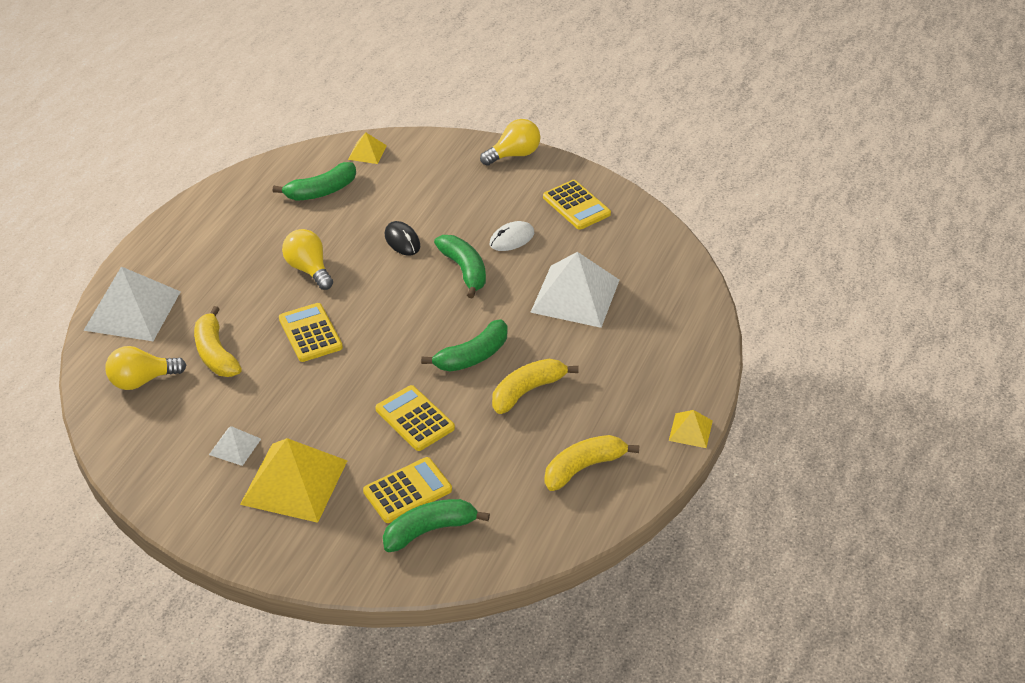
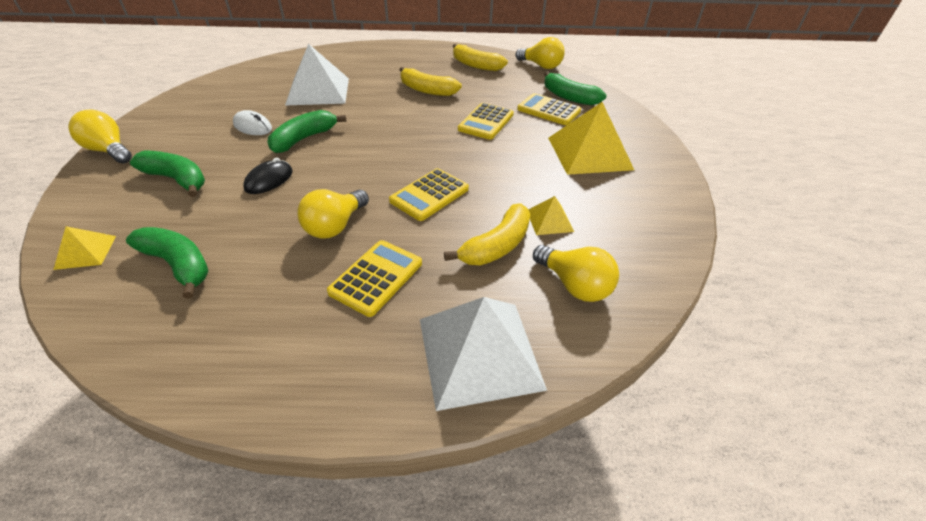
camera: 115 degrees left, 0 degrees up
(235, 446) = (588, 191): white pyramid -> none
(472, 356) = (406, 115): green banana -> green banana (177, 179)
(545, 546) = (541, 66): none -> yellow light bulb
(576, 206) = (199, 108): yellow calculator -> yellow calculator (376, 277)
(690, 430) = (422, 45): yellow pyramid -> yellow pyramid (549, 220)

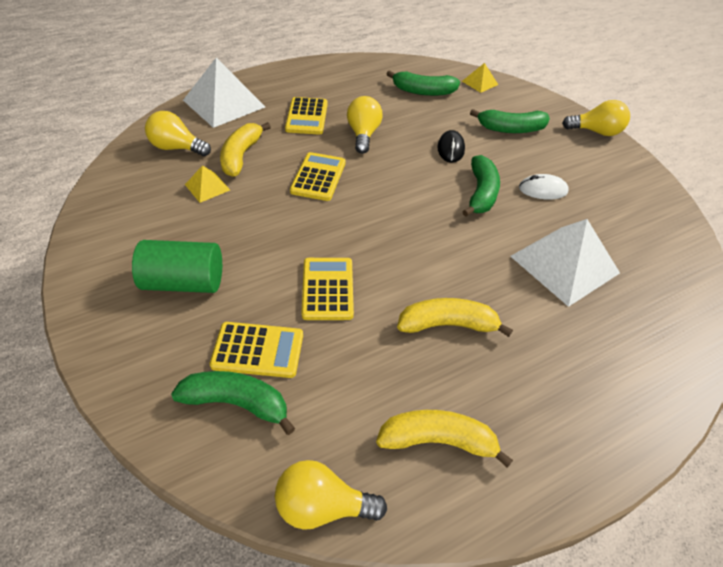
camera: 150 degrees right, 5 degrees up
(589, 153) = (184, 282): yellow pyramid -> green cylinder

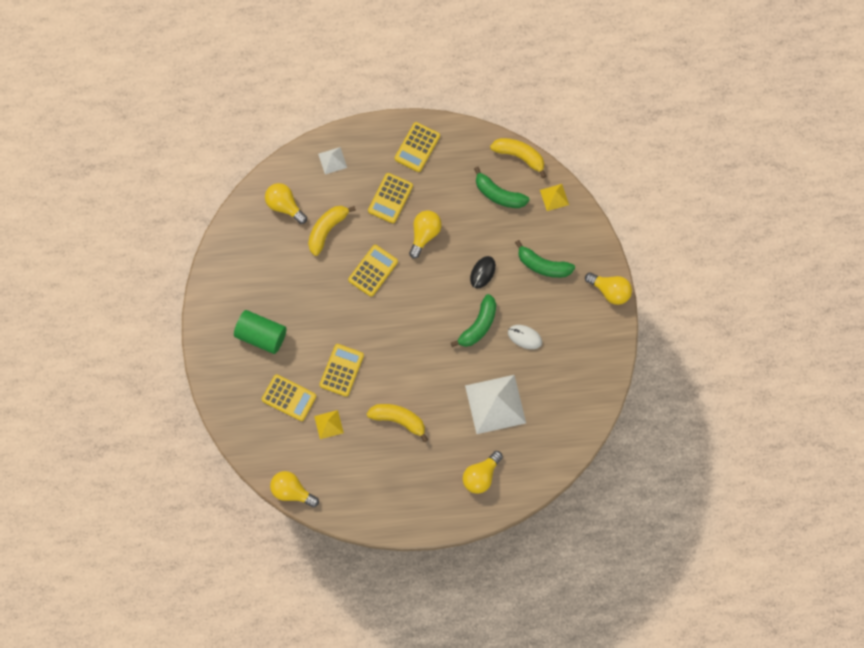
camera: 25 degrees right, 25 degrees up
(207, 187) = (295, 255): yellow pyramid -> yellow pyramid (329, 424)
(224, 103) = (332, 160): white pyramid -> white pyramid, size x0.48
(237, 403) = (269, 425): green banana -> none
(315, 78) = (417, 147): none -> yellow calculator
(438, 441) = (358, 482): yellow banana -> yellow banana (520, 156)
(618, 358) = (481, 475): none -> yellow light bulb

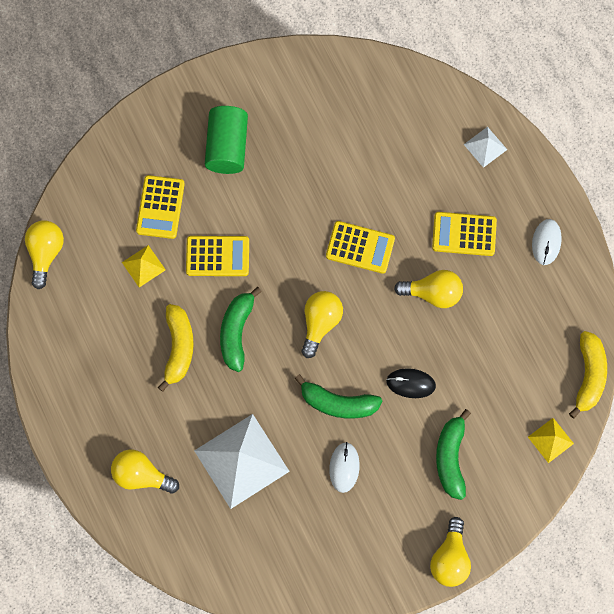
camera: 70 degrees right, 0 degrees up
(285, 206) = (403, 113): yellow light bulb -> yellow light bulb (320, 323)
(327, 230) = (392, 173): yellow banana -> none
(417, 147) = (546, 242): yellow calculator -> white mouse
(498, 194) = (525, 367): green banana -> green banana (236, 331)

